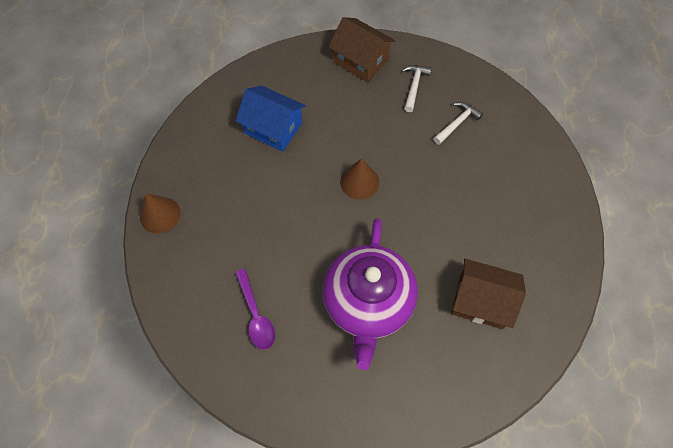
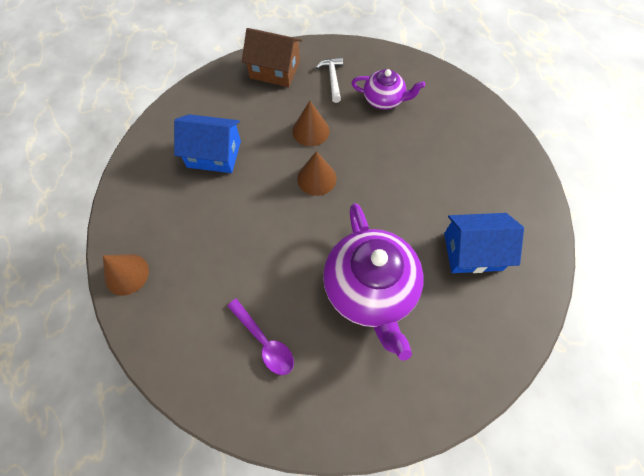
camera: 20 degrees left, 0 degrees up
(372, 133) = (310, 131): none -> brown cone
(457, 123) = (384, 100): white hammer -> purple teapot
(481, 301) = (472, 251): brown house -> blue house

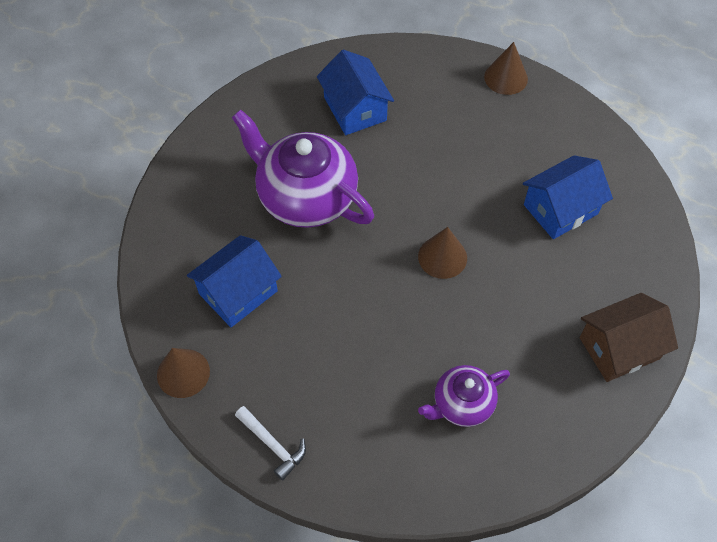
camera: 140 degrees right, 5 degrees down
(264, 341) = (355, 109): purple spoon -> blue house
(310, 131) = (500, 302): brown cone -> brown cone (183, 373)
(332, 79) = (545, 387): white hammer -> white hammer (272, 445)

